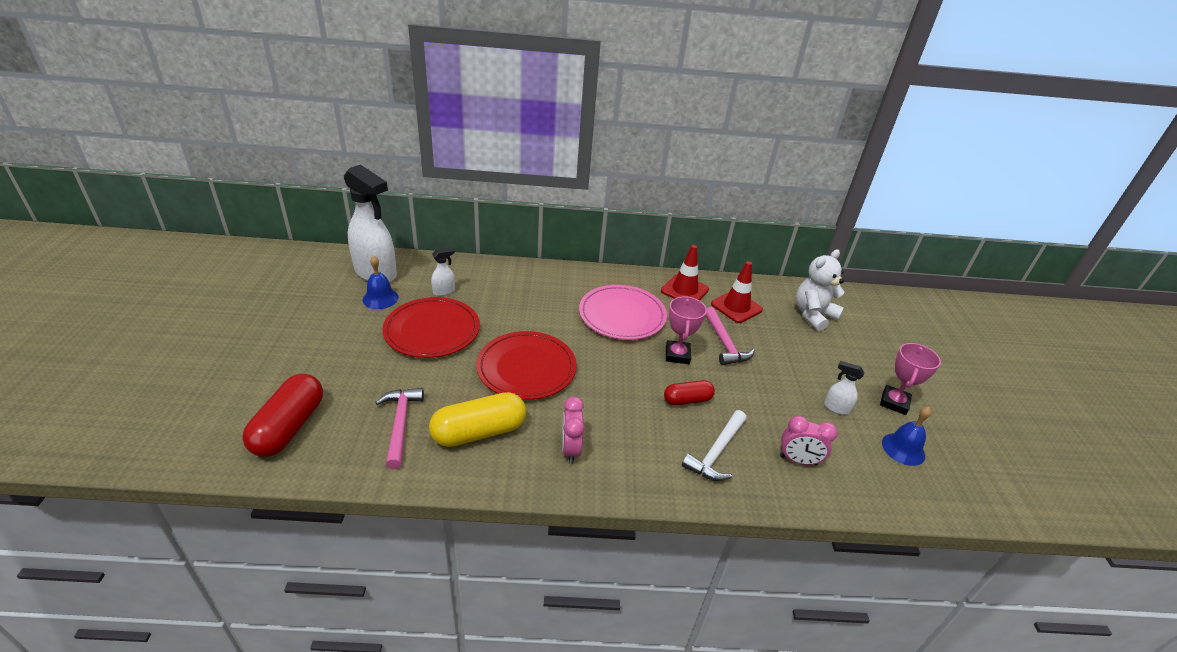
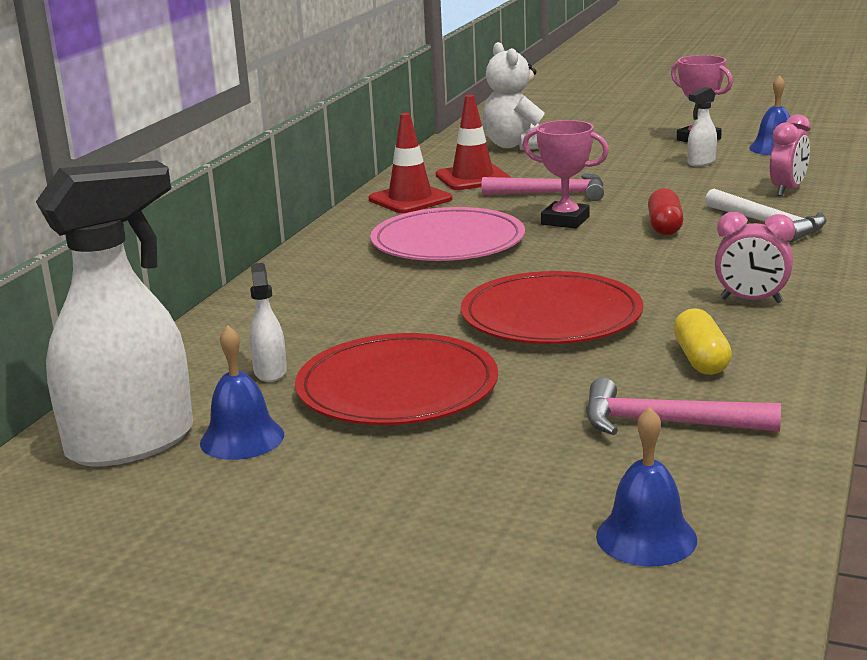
camera: 65 degrees left, 15 degrees down
(289, 427) = (646, 537): red capsule -> blue bell
(479, 432) = (701, 359): yellow capsule -> yellow capsule, size x0.59

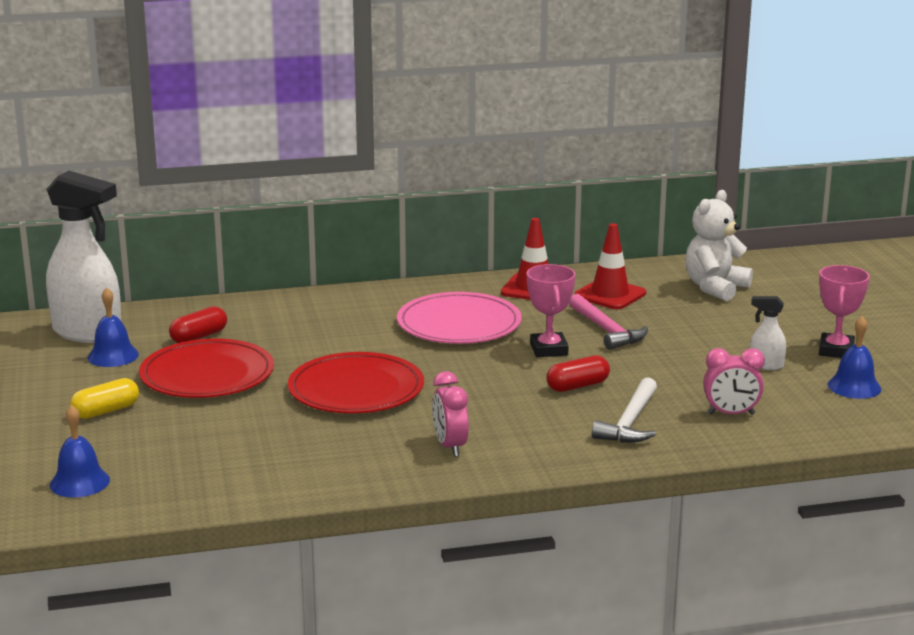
camera: 55 degrees right, 0 degrees up
(270, 372) = (199, 337): white spray bottle -> red capsule
(666, 423) = (222, 459): pink hammer -> none
(701, 359) = (327, 450): yellow capsule -> yellow capsule (106, 411)

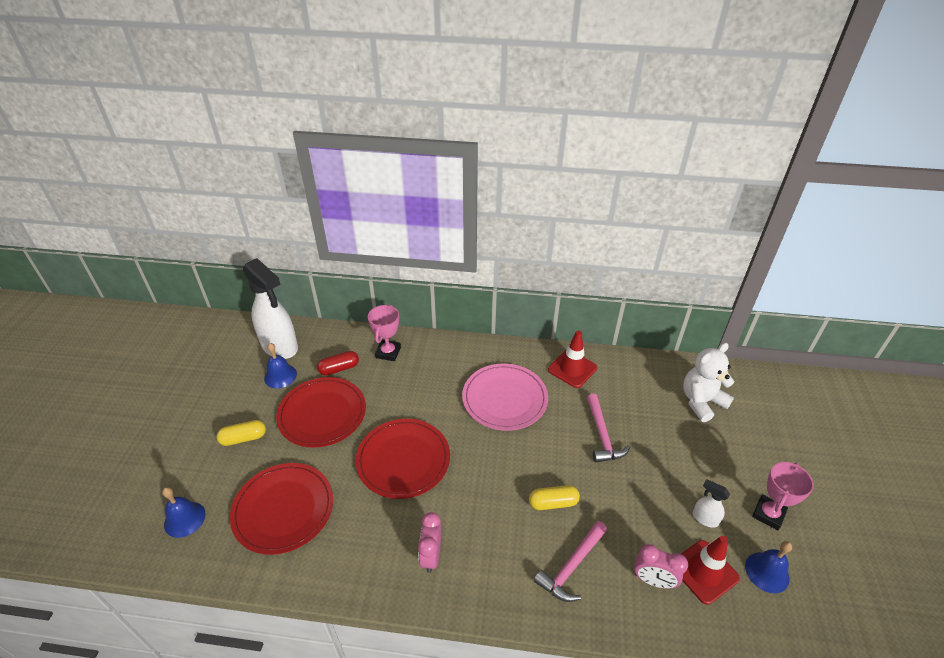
camera: 20 degrees right, 20 degrees up
(219, 451) = (283, 509): none -> red plate
(549, 349) = (552, 448): pink trophy -> pink trophy (388, 352)
(577, 386) = (553, 503): red capsule -> yellow capsule
(610, 294) = (622, 390): red traffic cone -> red traffic cone (704, 571)
(630, 422) = (572, 566): white hammer -> pink hammer

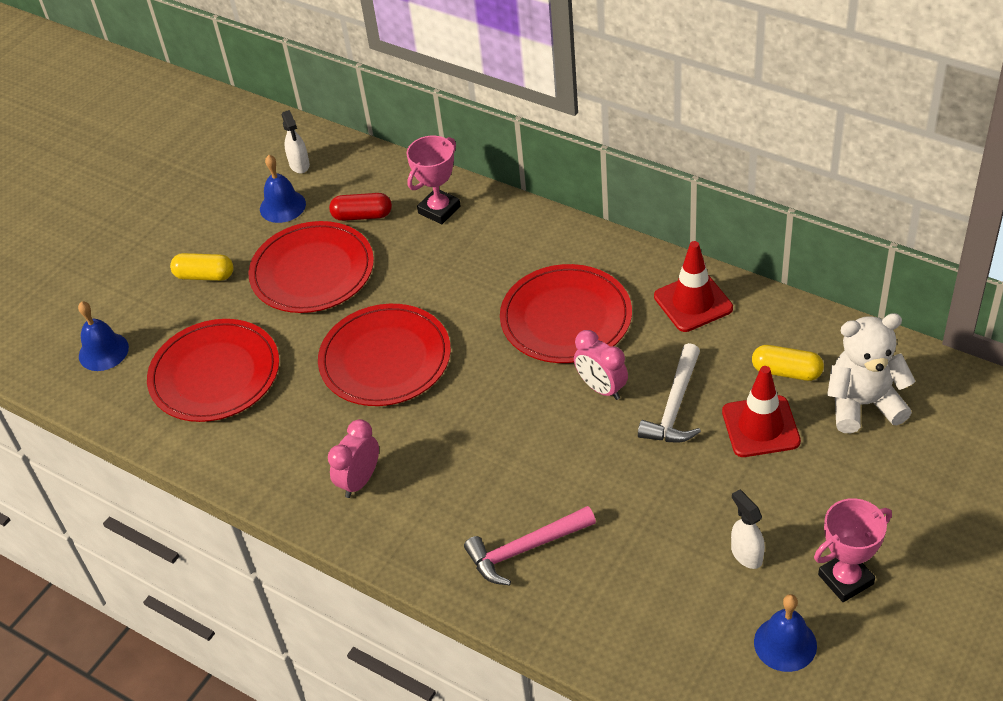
camera: 30 degrees right, 5 degrees up
(280, 347) = (299, 165): white spray bottle -> white spray bottle, size x0.43
(504, 399) = (566, 318): pink plate -> red plate
(553, 503) = (548, 470): yellow capsule -> yellow capsule (786, 372)
(602, 435) = (675, 406): pink hammer -> white hammer
(653, 580) = (620, 600): pink clock -> pink clock (601, 388)
(704, 571) = (697, 613): red traffic cone -> red traffic cone (760, 426)

